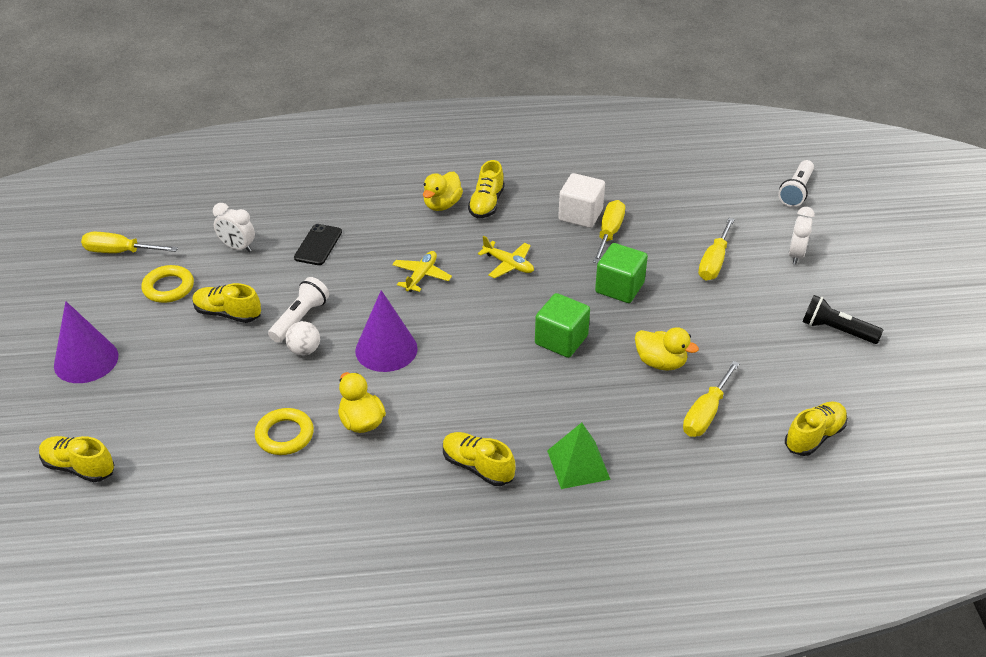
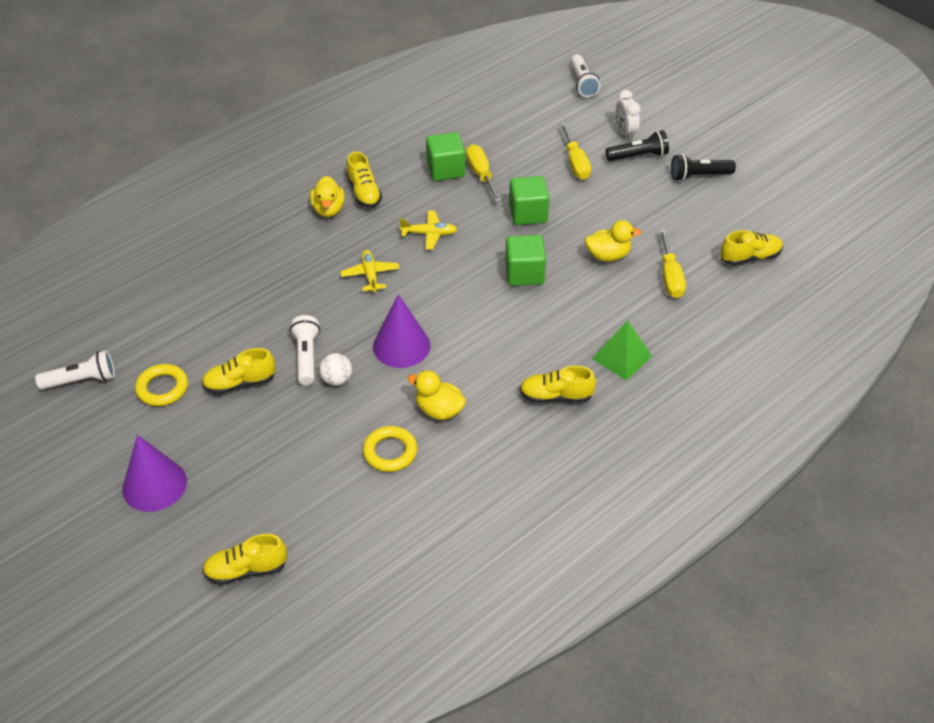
camera: 35 degrees left, 5 degrees up
(120, 252) = (81, 380): yellow screwdriver -> white flashlight
(237, 247) = (188, 325): white clock -> none
(318, 245) = (258, 290): black phone -> none
(580, 215) = (446, 169): white cube -> green cube
(787, 283) = (638, 156): none -> black flashlight
(814, 436) = (750, 257): yellow shoe -> yellow shoe turned 60 degrees clockwise

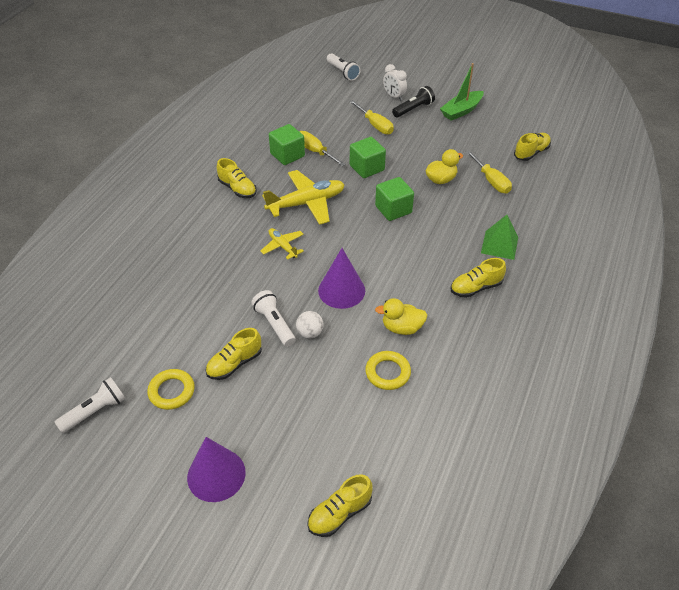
camera: 25 degrees left, 0 degrees up
(328, 209) = (218, 209): yellow duck -> none
(429, 234) = (306, 203): yellow plane -> yellow plane, size x1.86
(699, 176) = (461, 111): black flashlight -> green boat

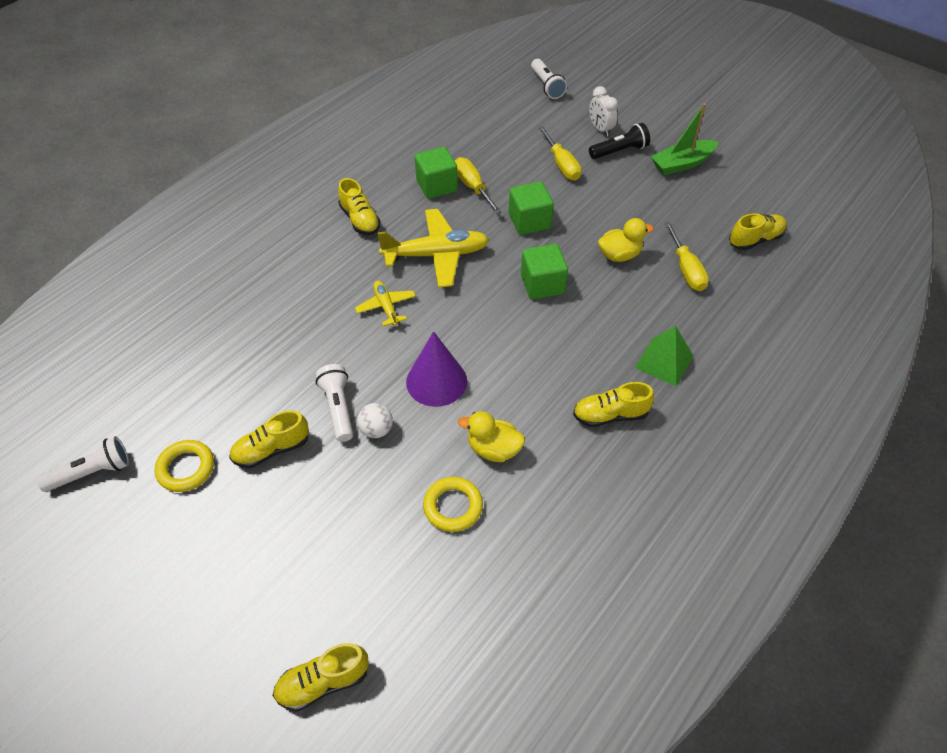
camera: 15 degrees right, 5 degrees up
(216, 474) = (197, 590): purple cone -> none

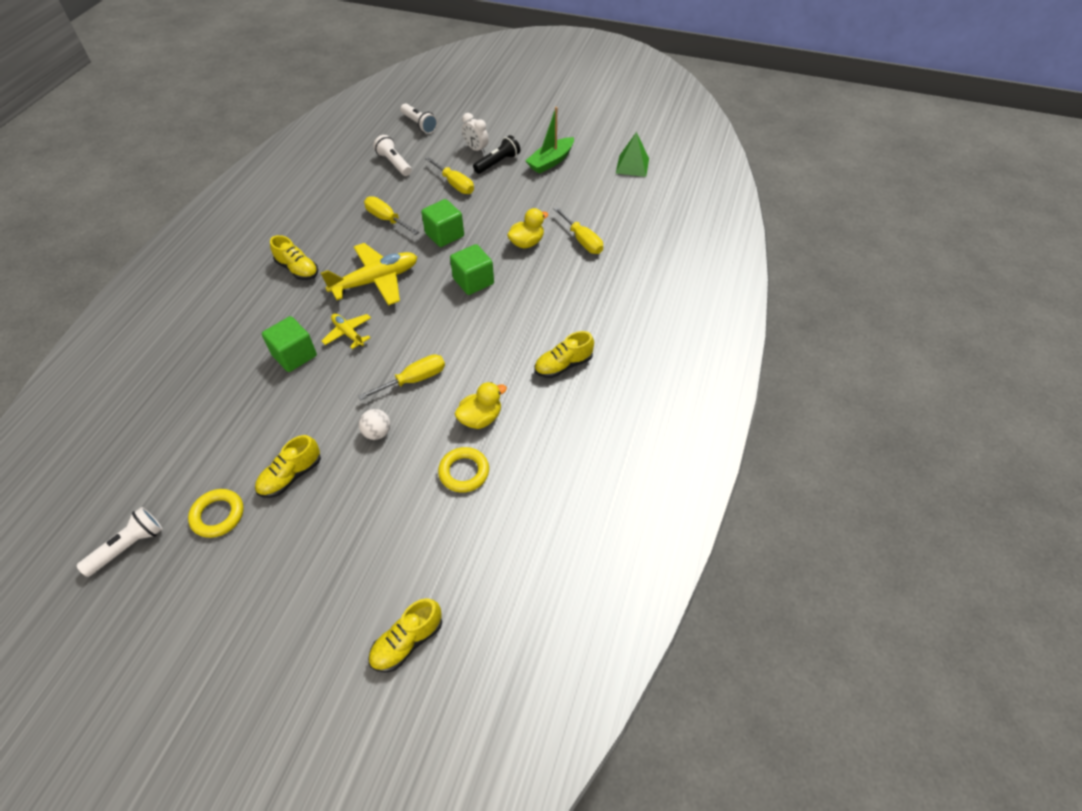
camera: 20 degrees left, 0 degrees up
(338, 408) = (337, 425): white flashlight -> white flashlight (394, 163)
(436, 186) = (355, 226): green cube -> green cube (294, 355)
(436, 381) = (414, 380): purple cone -> yellow screwdriver
(493, 449) = (480, 418): yellow duck -> yellow duck turned 150 degrees clockwise
(664, 362) = (590, 314): green pyramid -> green pyramid (632, 166)
(755, 240) = (626, 205): yellow shoe -> none

